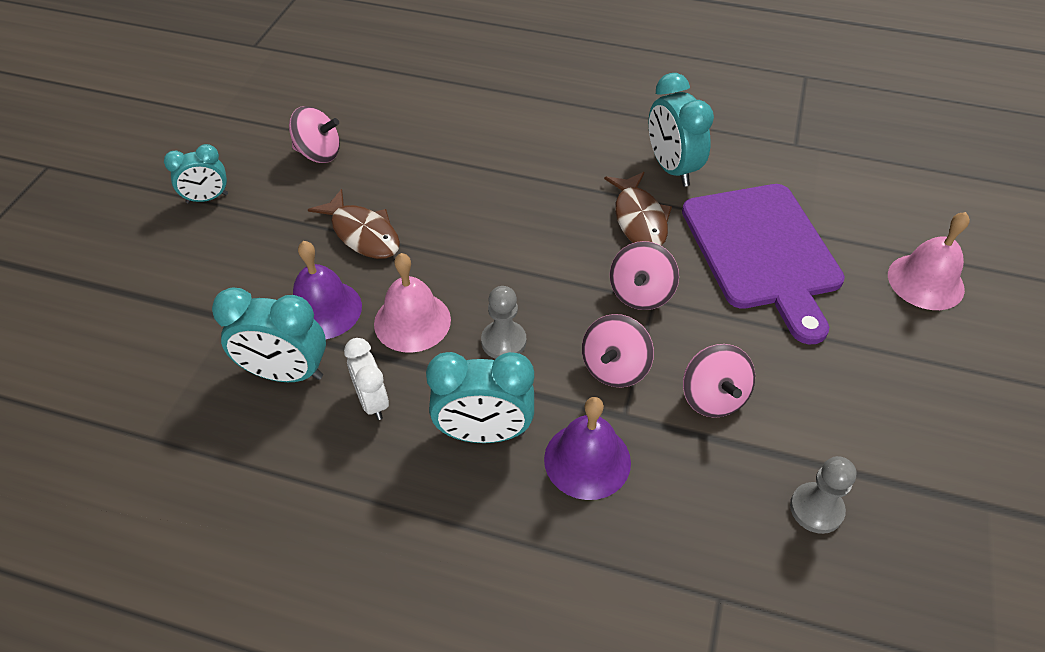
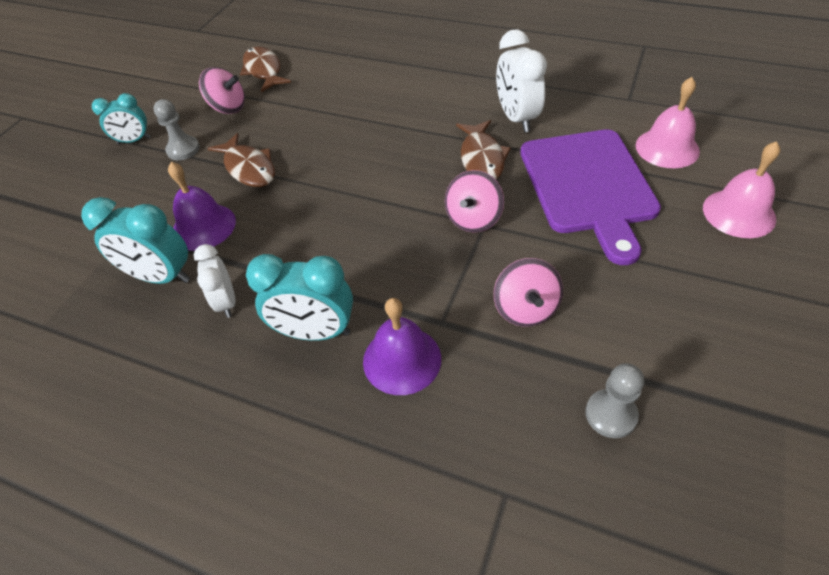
camera: 10 degrees right, 0 degrees up
(353, 103) = (264, 70): none -> brown fish
(412, 321) = (274, 237): pink bell -> pink bell (667, 148)
(503, 341) = (347, 256): grey pawn -> grey pawn (183, 149)
(615, 368) = (440, 280): pink spinning top -> none
(672, 168) = (516, 118): turquoise clock -> white clock

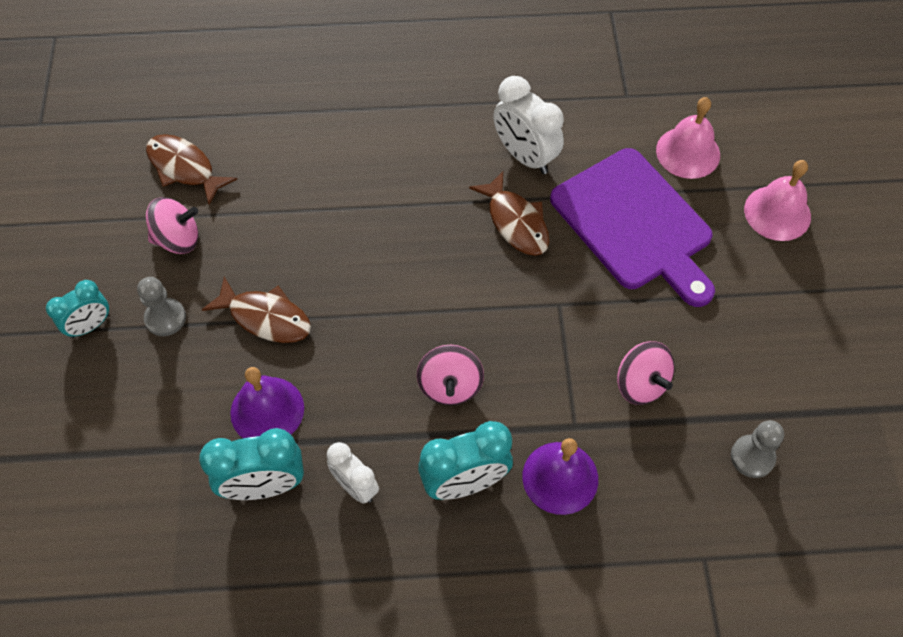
camera: 30 degrees left, 10 degrees up
(473, 219) = (545, 301): pink spinning top -> pink spinning top (450, 386)

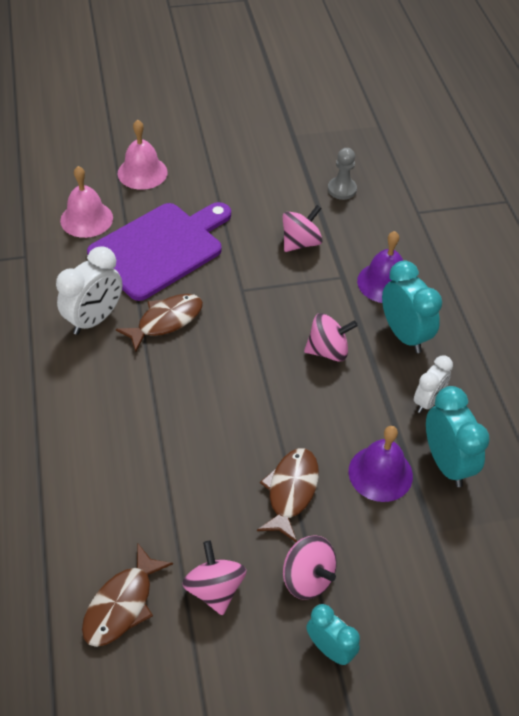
camera: 100 degrees left, 10 degrees down
(165, 318) = (307, 578): grey pawn -> pink spinning top

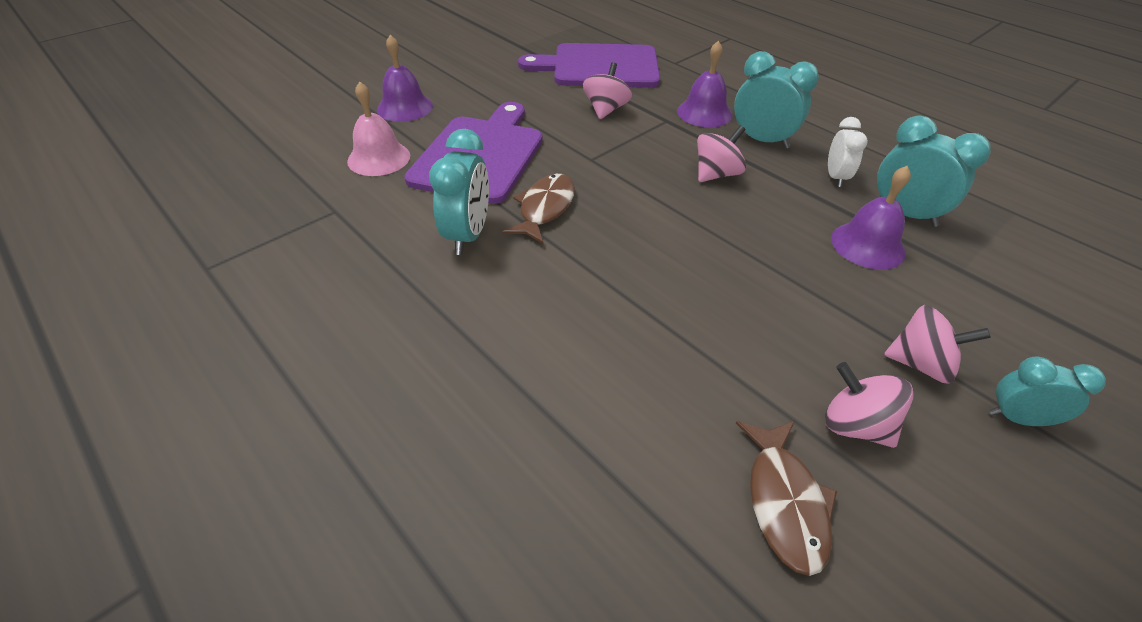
camera: 30 degrees left, 5 degrees down
(94, 319) = (468, 235): white clock -> turquoise clock
(142, 172) = (405, 107): pink bell -> purple bell
(291, 491) = (816, 296): brown fish -> none
(342, 189) = (600, 67): grey pawn -> purple cutting board

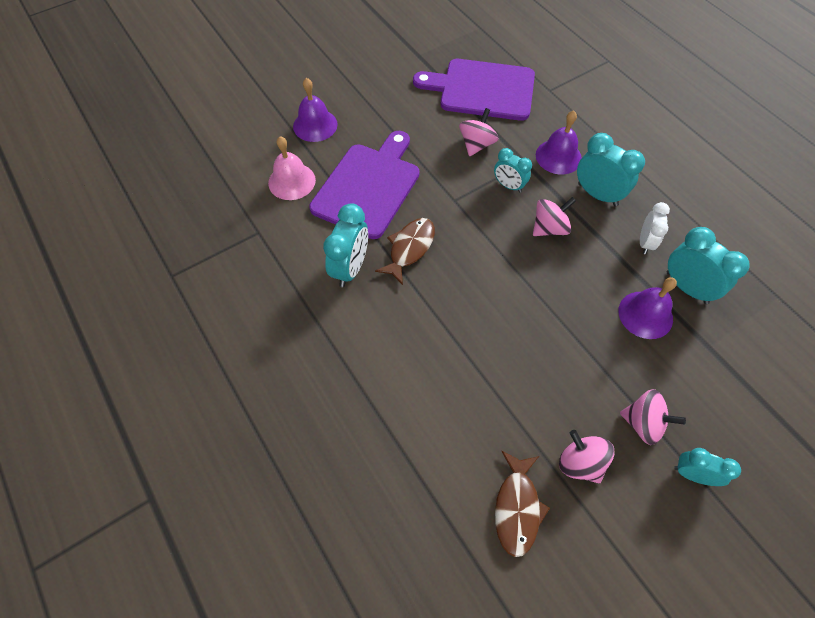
camera: 10 degrees right, 15 degrees up
(654, 141) = (509, 186): none -> turquoise clock

